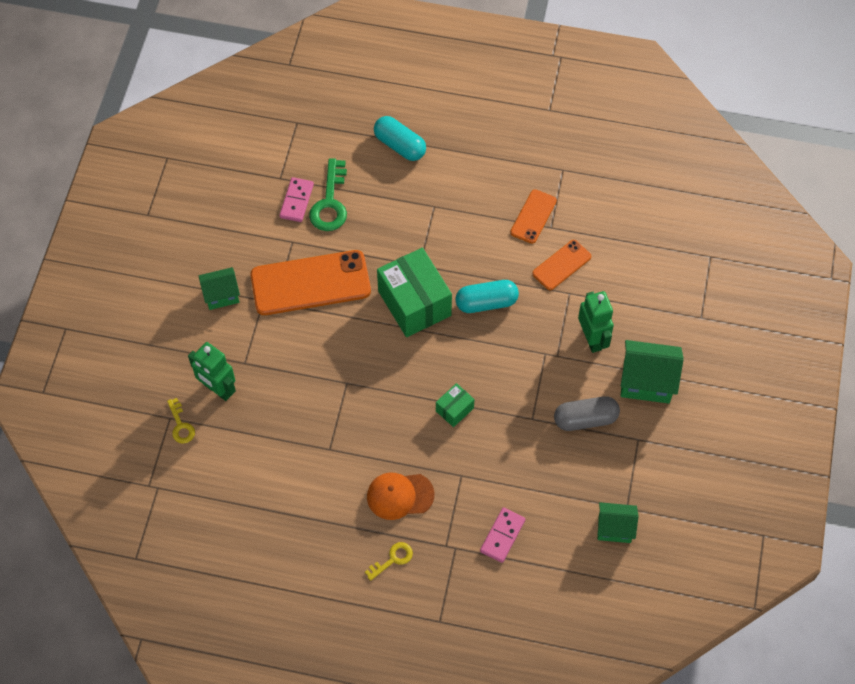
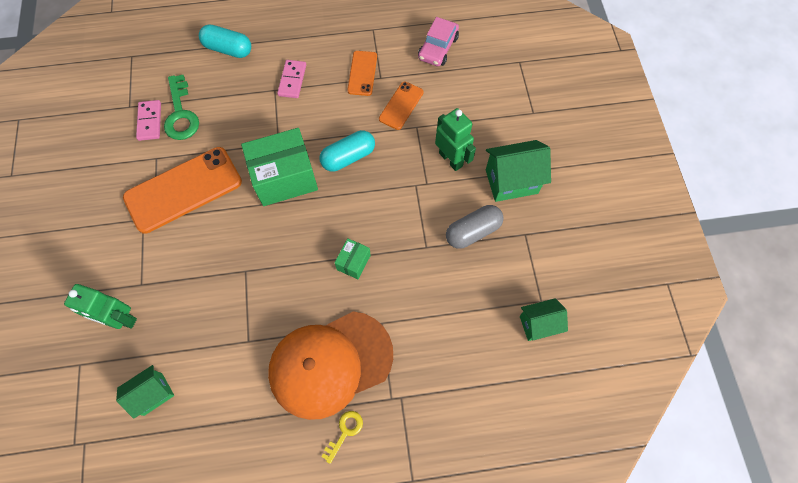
camera: 20 degrees left, 5 degrees up
(181, 425) = (92, 368): yellow key -> none
(221, 295) = (101, 227): green house -> green house (153, 394)
(400, 496) = (330, 364): orange cap -> orange cap, size x1.88
(414, 303) = (284, 178): green box -> green box turned 60 degrees counterclockwise
(502, 536) = (440, 369): pink domino -> pink domino (292, 80)
(626, 213) = (438, 48): none -> pink car

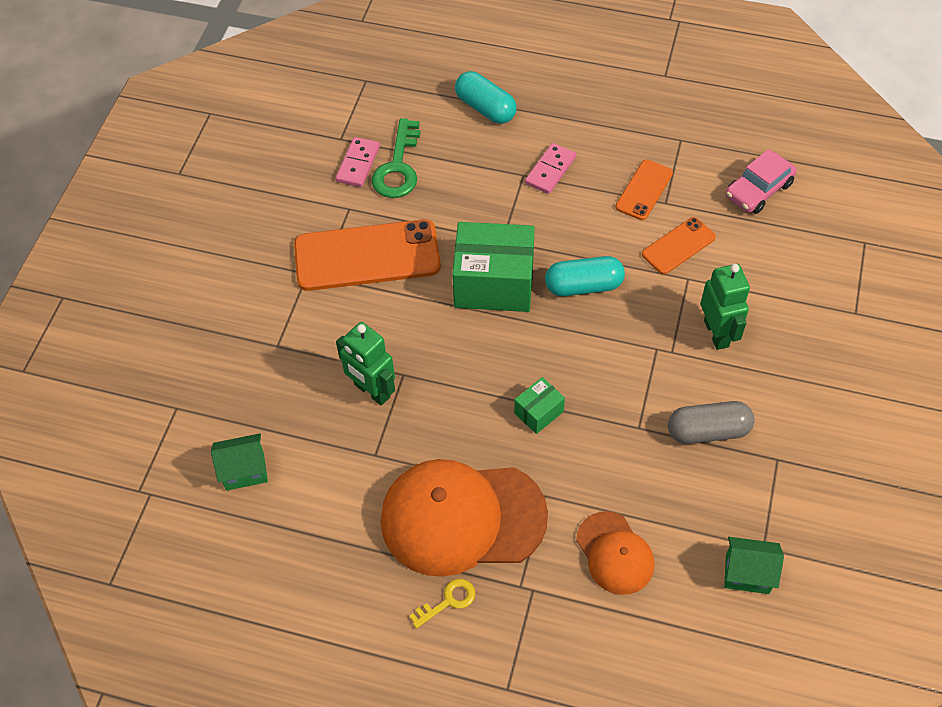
camera: 25 degrees right, 10 degrees down
(121, 319) = (240, 376): green robot -> green robot (371, 391)
(446, 346) = (615, 553): none -> orange cap
(511, 181) = (787, 388): green house -> none

